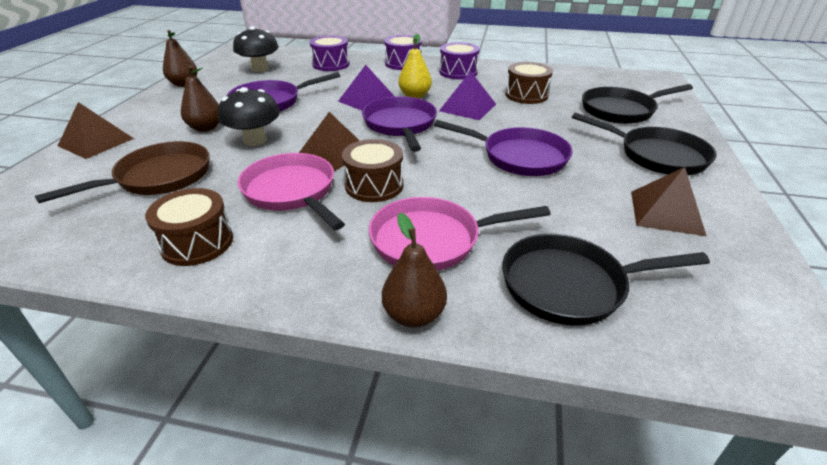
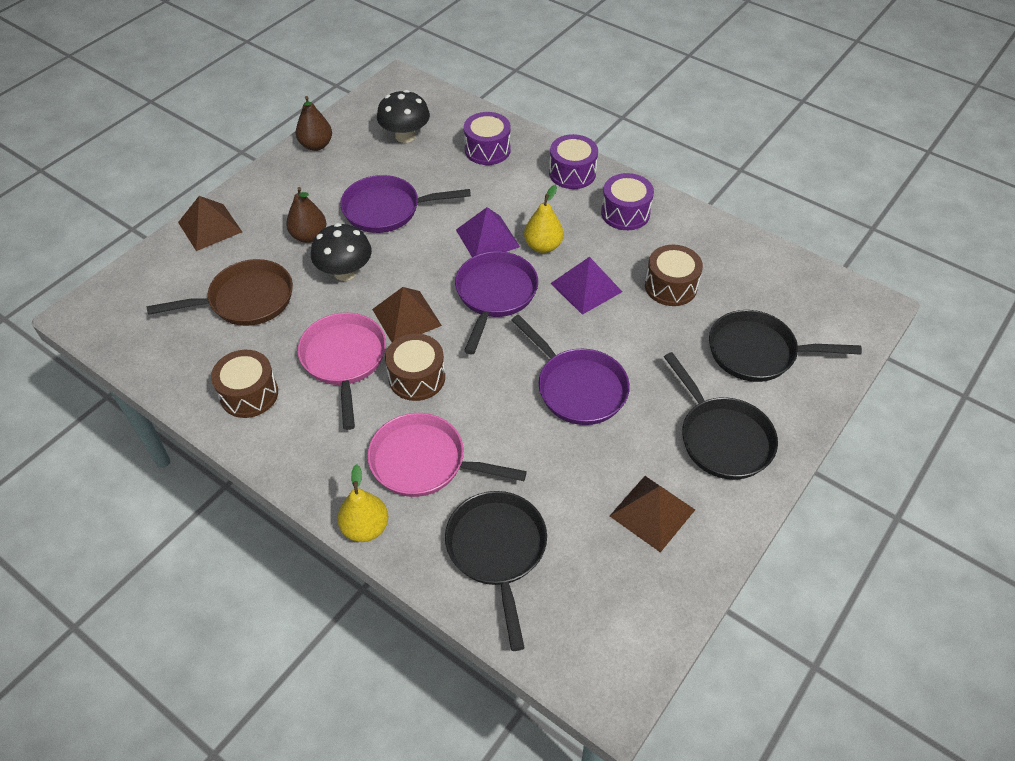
camera: 25 degrees right, 15 degrees up
(414, 315) = (365, 528): brown pear -> yellow pear
(570, 285) = (497, 550): black pan -> black pan turned 60 degrees clockwise

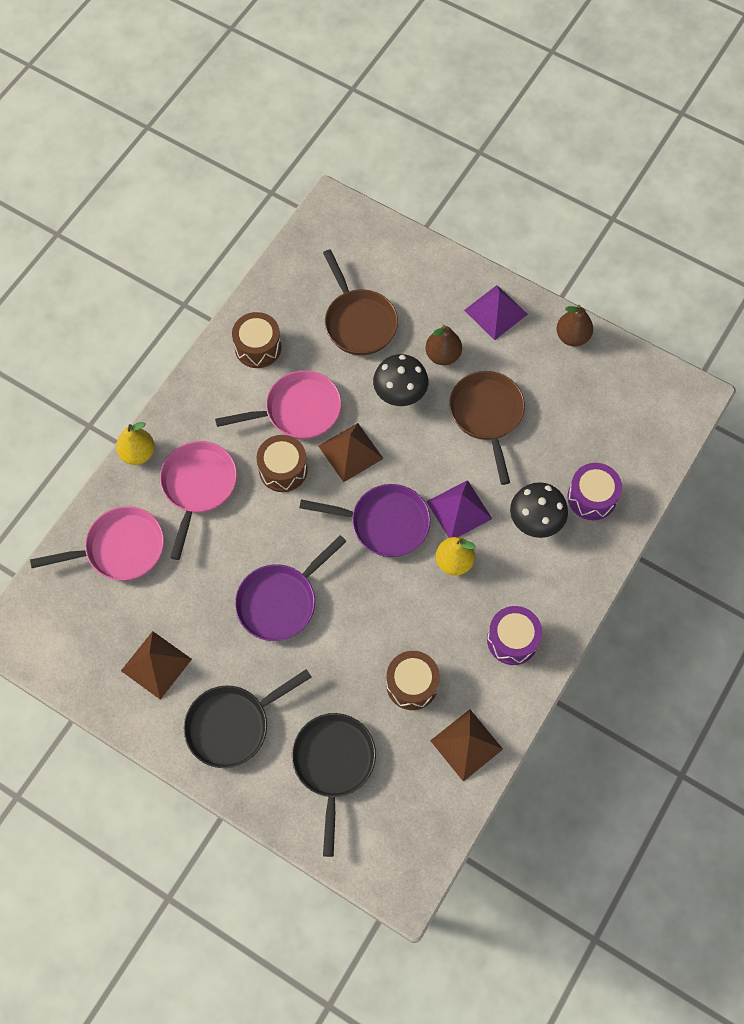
camera: 85 degrees right, 15 degrees up
(210, 227) = (445, 273): brown pyramid -> brown pyramid (466, 744)
(387, 209) = (487, 415): purple pan -> brown pan
(405, 136) = (601, 415): black mushroom -> black mushroom (535, 520)
(497, 550) = (120, 549): black pan -> pink pan
(572, 173) = (567, 584): purple drum -> none
(586, 287) = (402, 604): purple pyramid -> purple pyramid (495, 312)

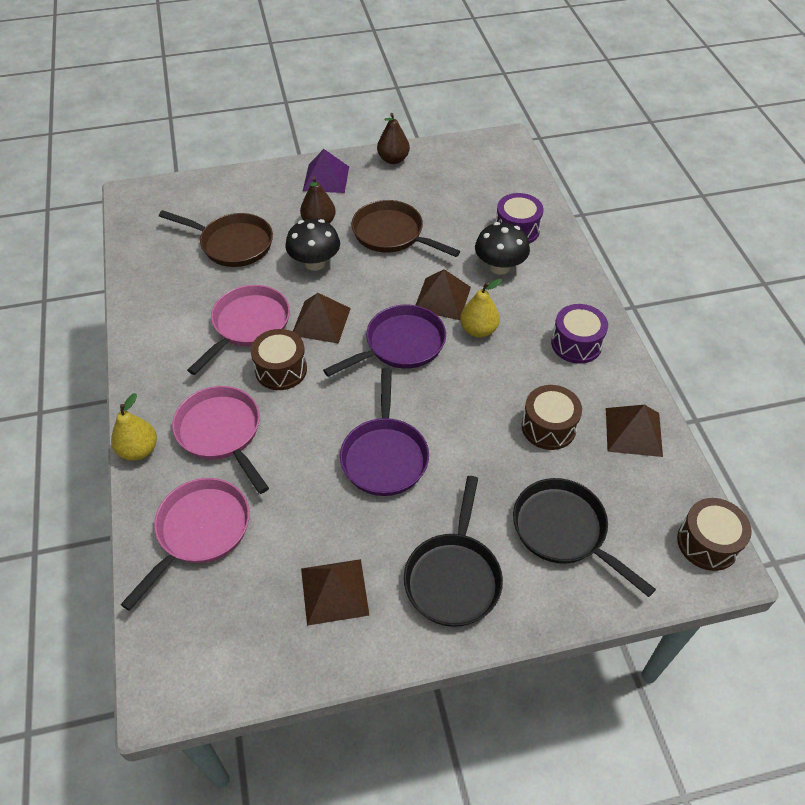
camera: 45 degrees left, 15 degrees down
(258, 347) = (168, 309): brown drum -> brown drum (707, 543)
(459, 510) = (442, 298): purple pyramid -> brown pyramid

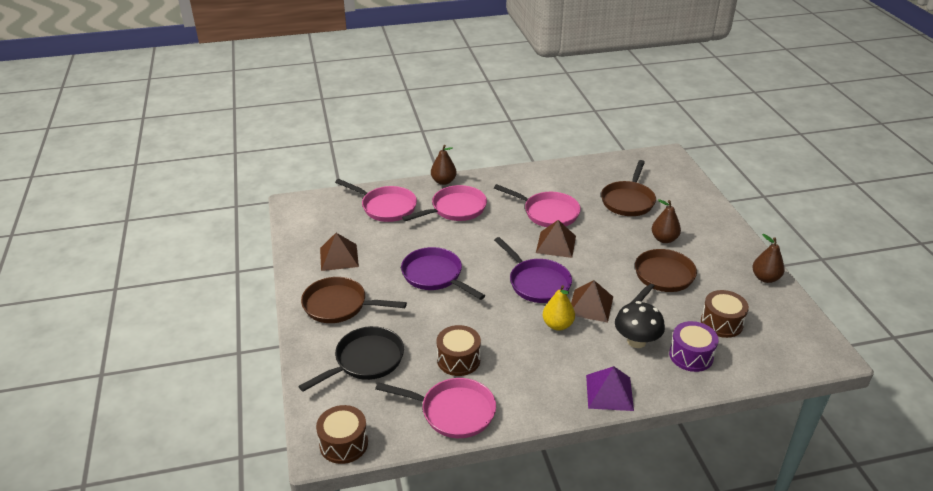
camera: 90 degrees right, 15 degrees down
(139, 450) = (443, 181): yellow pear -> brown pear
(281, 369) = (508, 229): brown drum -> brown drum (721, 323)
(315, 263) = (617, 239): black mushroom -> none
(326, 178) = (722, 241): purple pyramid -> purple pyramid (609, 392)
(384, 456) = (435, 276): purple pan -> purple pan turned 45 degrees clockwise
(453, 577) = (339, 305): black pan -> brown pan
(576, 344) = (549, 384): purple drum -> none
(633, 431) = (453, 412): brown pyramid -> pink pan

